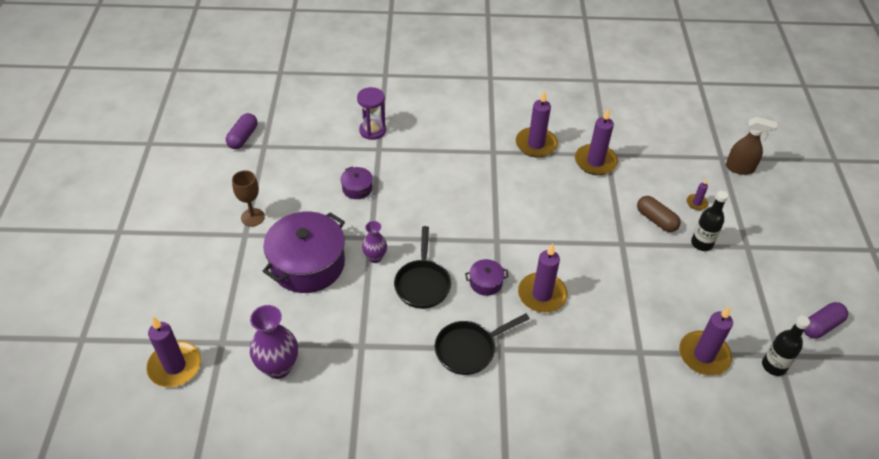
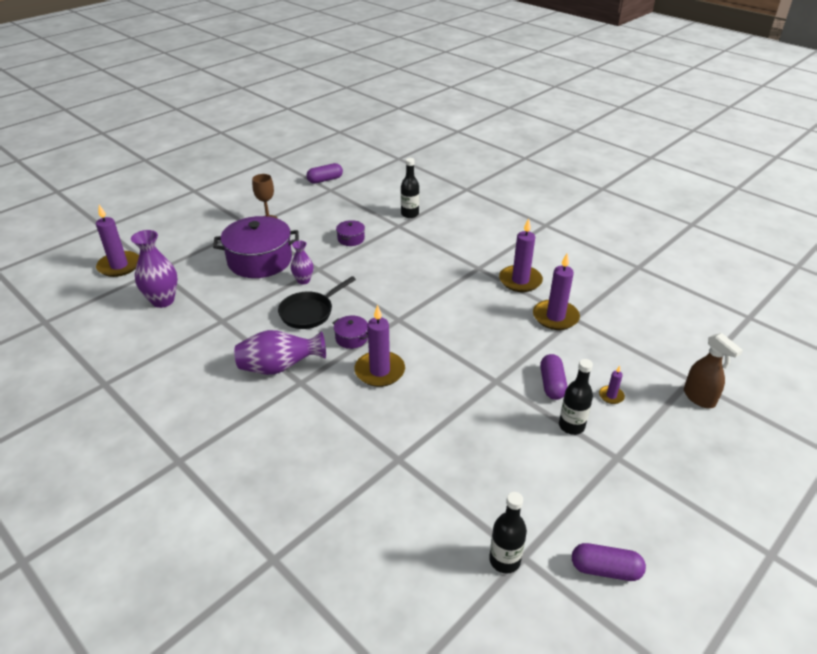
camera: 45 degrees right, 10 degrees down
(372, 130) = (410, 214): purple hourglass -> black bottle
(469, 349) = (279, 368): black pan -> purple vase
(656, 220) = (552, 384): brown capsule -> purple capsule
(704, 355) = (449, 502): purple candle -> none

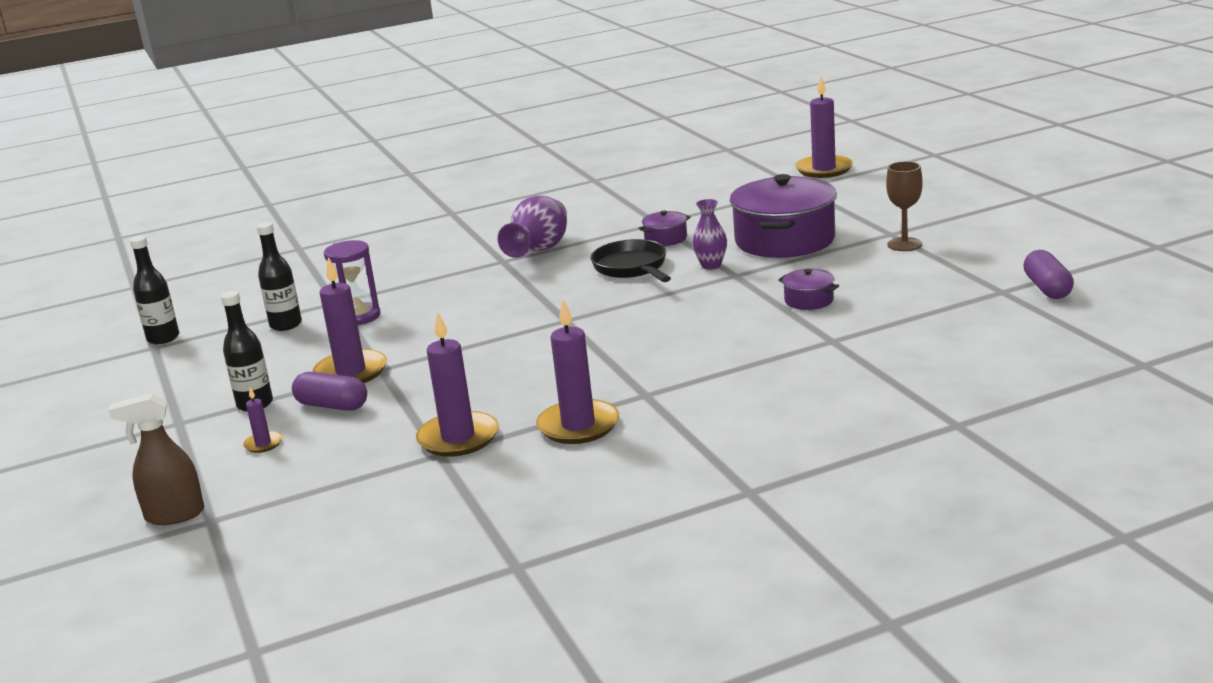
camera: 115 degrees right, 15 degrees down
(163, 300) = (726, 194): purple vase -> none
(351, 338) = (554, 289): purple pot -> purple pot (665, 238)
(379, 371) = (476, 302): purple candle -> purple candle (351, 372)
(410, 214) = (870, 354): black bottle -> black bottle (286, 325)
(421, 430) = (358, 317): none -> purple hourglass
(605, 569) = (85, 383): purple capsule -> none

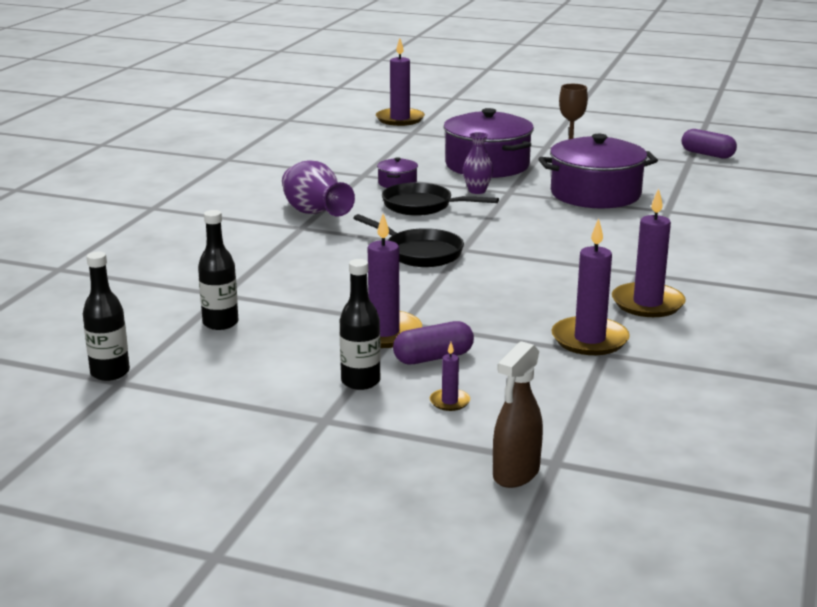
camera: 50 degrees left, 0 degrees up
(358, 317) = (278, 297): purple hourglass -> none
(527, 312) = (420, 253): none -> black pan
(809, 300) = (595, 194): purple pot -> purple pot, size x2.27

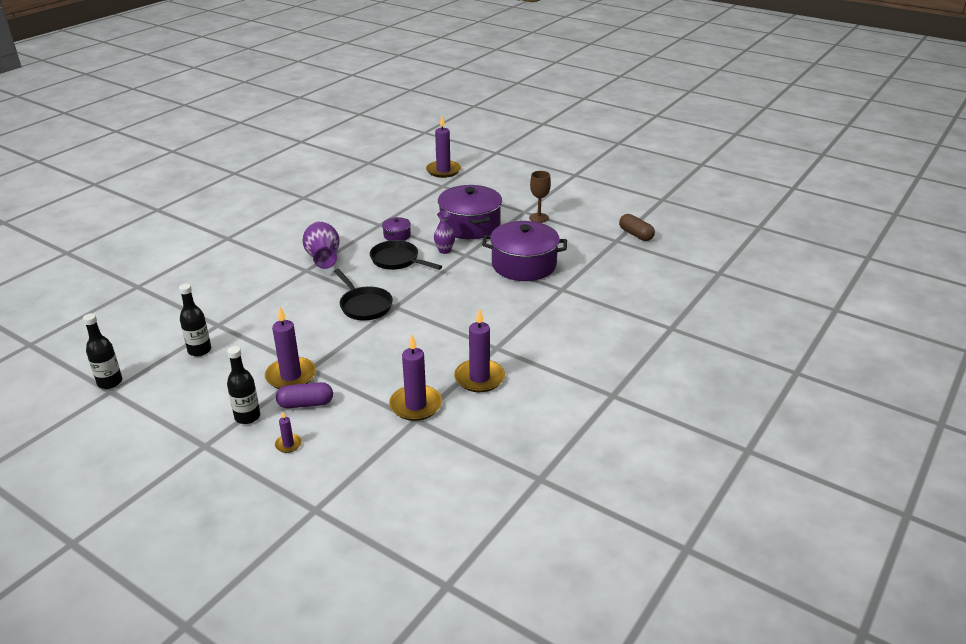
camera: 15 degrees right, 10 degrees up
(516, 474) = (284, 514): brown spray bottle -> none
(707, 154) = (636, 234): purple capsule -> brown capsule

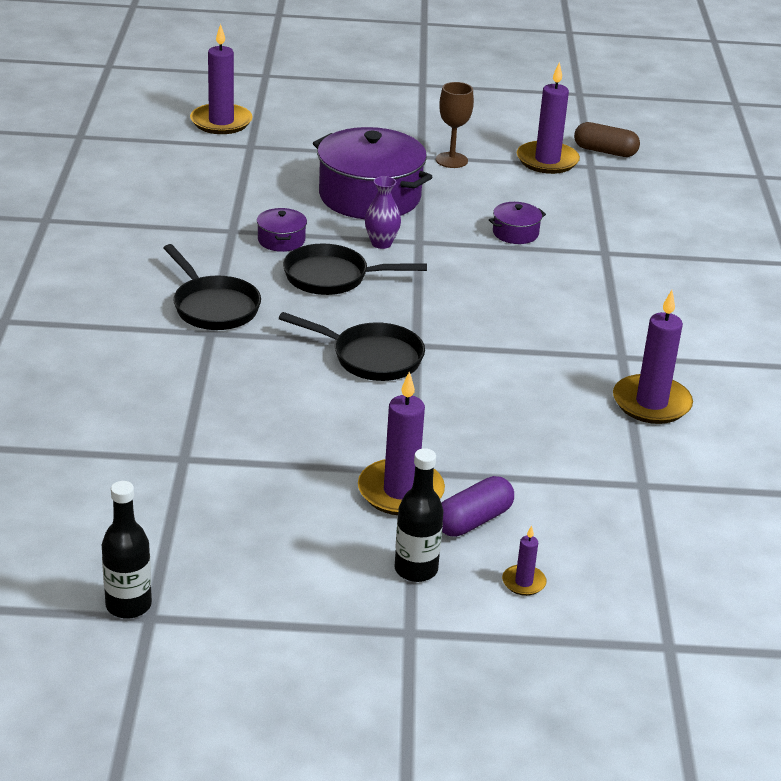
camera: 35 degrees left, 0 degrees up
(199, 350) = (209, 506): black bottle -> none
(323, 258) = (213, 307): purple vase -> black pan
(416, 405) = (619, 467): purple candle -> purple candle (547, 160)
(524, 265) = (515, 233): purple pot -> purple pot, size x0.44

